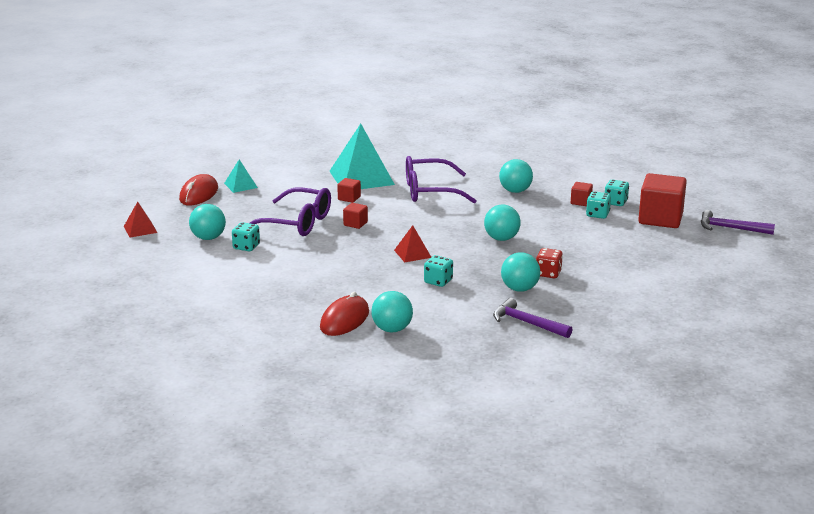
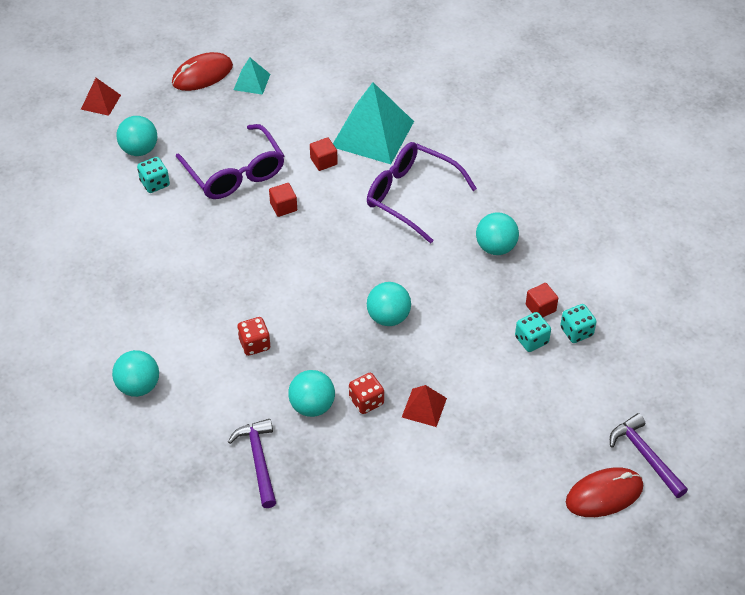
camera: 40 degrees right, 25 degrees up
(344, 320) = (117, 345): red mouse -> red mouse (604, 494)
(412, 253) = (281, 287): red pyramid -> red pyramid (424, 407)
(438, 281) = (254, 344): turquoise dice -> red dice
(660, 219) = (589, 390): red cube -> none

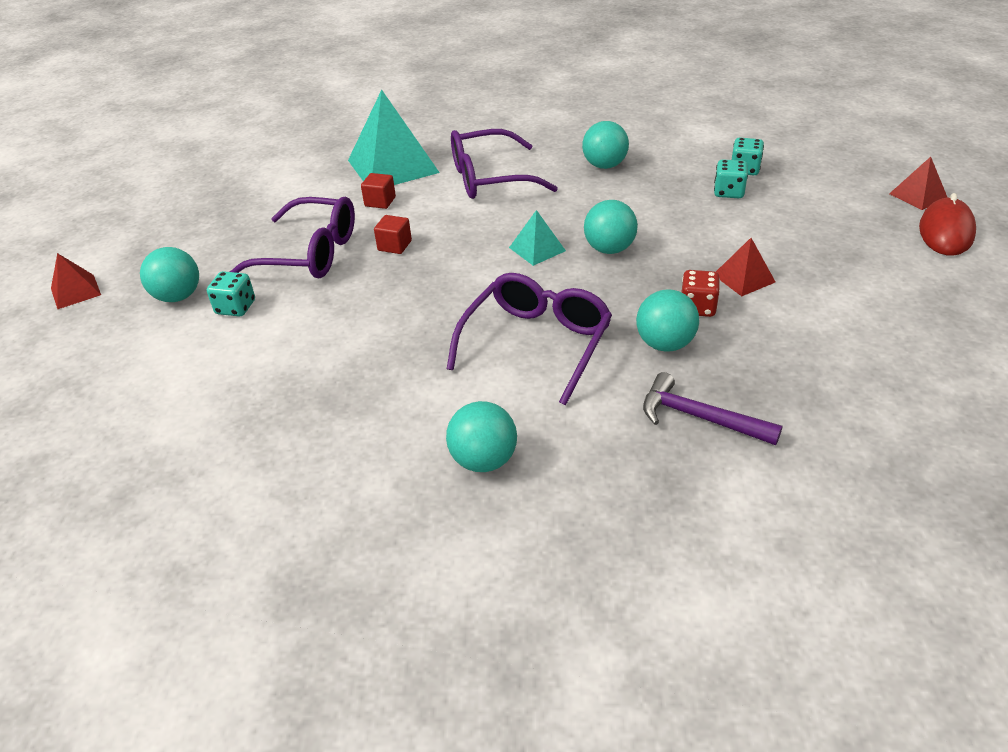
camera: 45 degrees left, 10 degrees down
(202, 75) = (167, 217): red mouse -> none
(251, 82) = (227, 196): turquoise pyramid -> turquoise pyramid (537, 249)
(254, 344) = (536, 343): red dice -> purple glasses
(540, 308) = (698, 174): red cube -> none
(645, 455) = (918, 195): purple hammer -> red pyramid

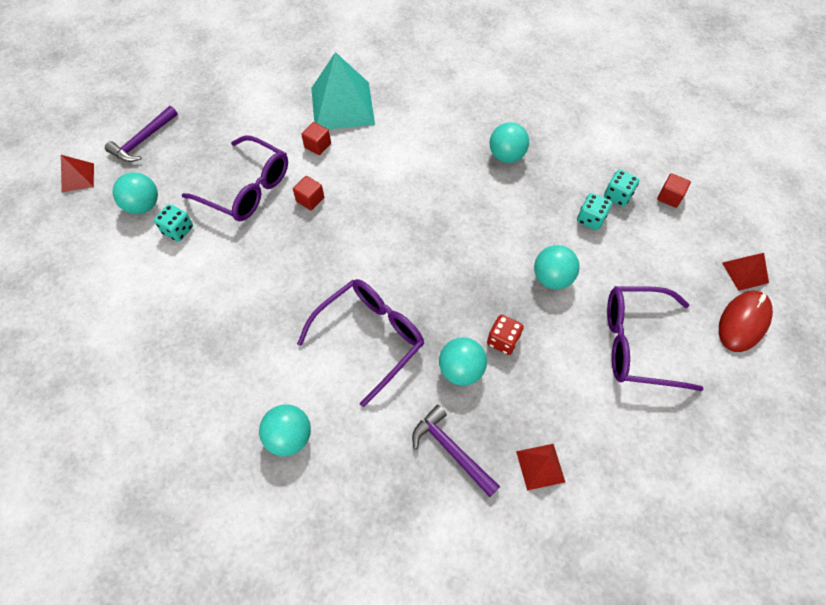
camera: 15 degrees right, 20 degrees up
(153, 242) = (143, 141): none -> purple hammer
(489, 178) = (410, 143): purple glasses -> purple glasses (637, 343)
(537, 249) = (412, 237): turquoise pyramid -> none
(609, 249) = (466, 255): turquoise ball -> turquoise ball (552, 278)
(744, 278) = (553, 321): red pyramid -> red pyramid (540, 466)
(799, 159) = (669, 197): none -> red cube

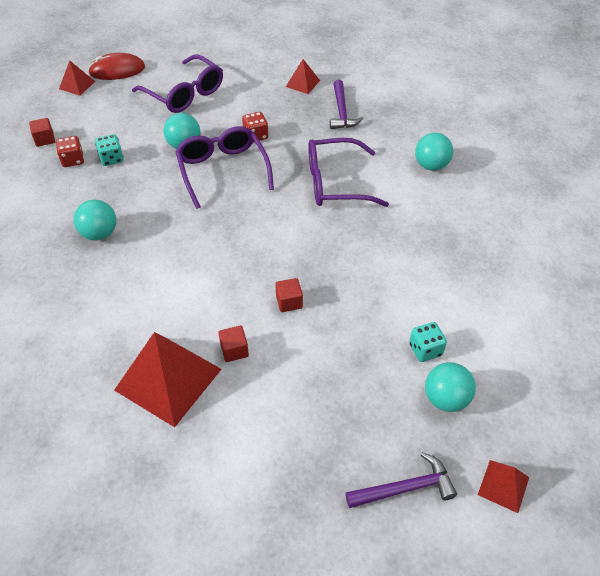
camera: 140 degrees left, 10 degrees down
(247, 189) = (335, 349): purple glasses -> purple glasses (223, 170)
(342, 105) = (168, 379): turquoise pyramid -> red pyramid
(461, 370) = (297, 137): turquoise ball -> none
(617, 196) = (73, 160): turquoise dice -> red dice

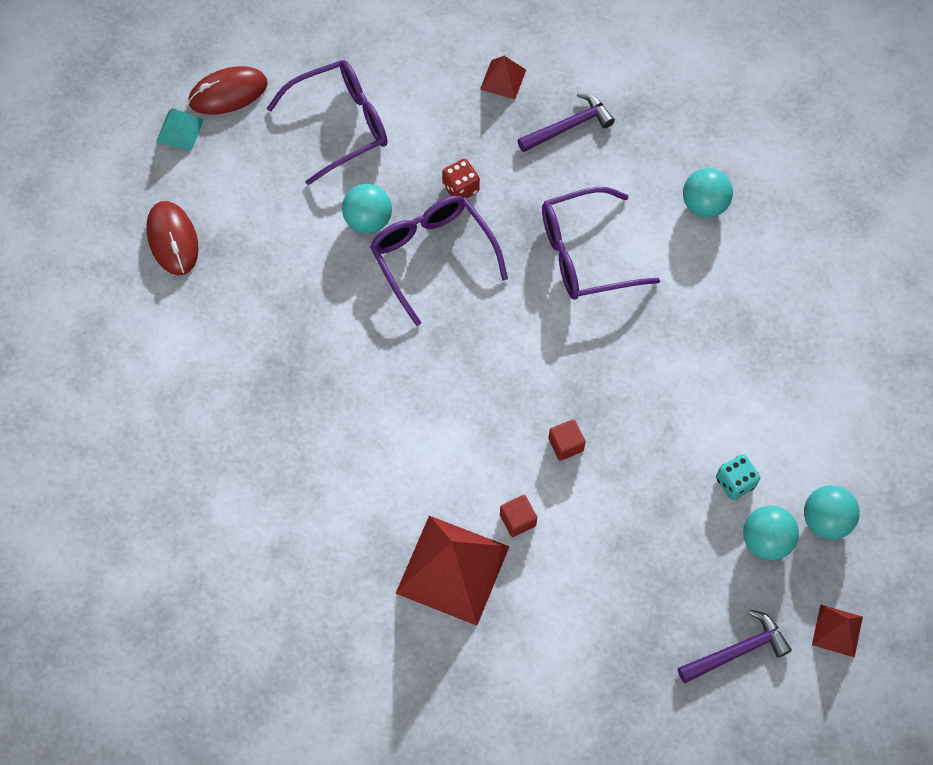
camera: 10 degrees left, 15 degrees up
(45, 139) = (173, 239): red cube -> red mouse
(73, 160) = (225, 270): red dice -> none
(77, 85) = (179, 131): red pyramid -> turquoise pyramid
(99, 233) = (304, 383): turquoise ball -> turquoise ball (825, 520)
(111, 159) = (277, 259): turquoise dice -> none
(185, 94) = (341, 125): purple glasses -> purple glasses turned 60 degrees counterclockwise
(342, 112) = (569, 126): purple hammer -> purple hammer turned 105 degrees counterclockwise

